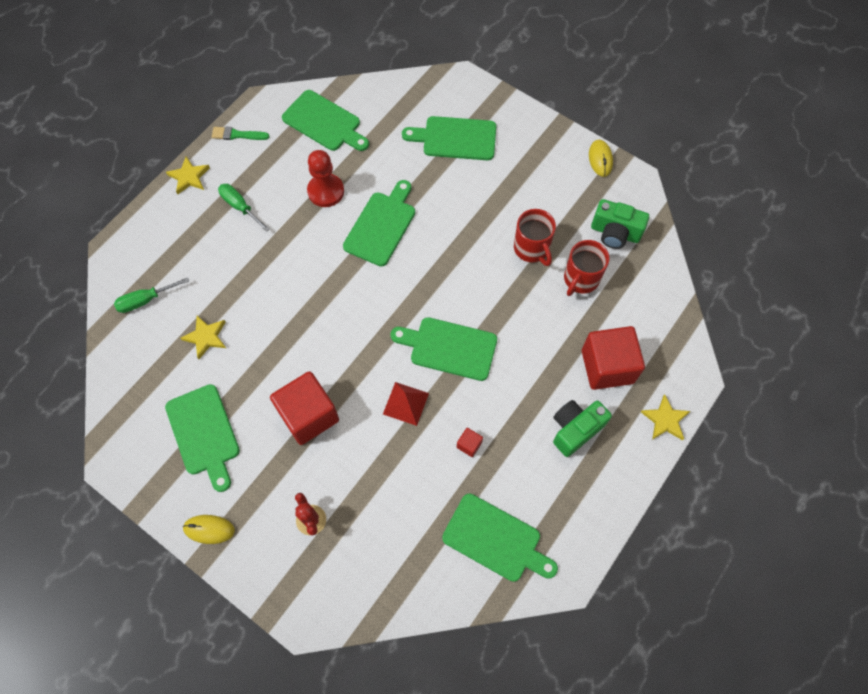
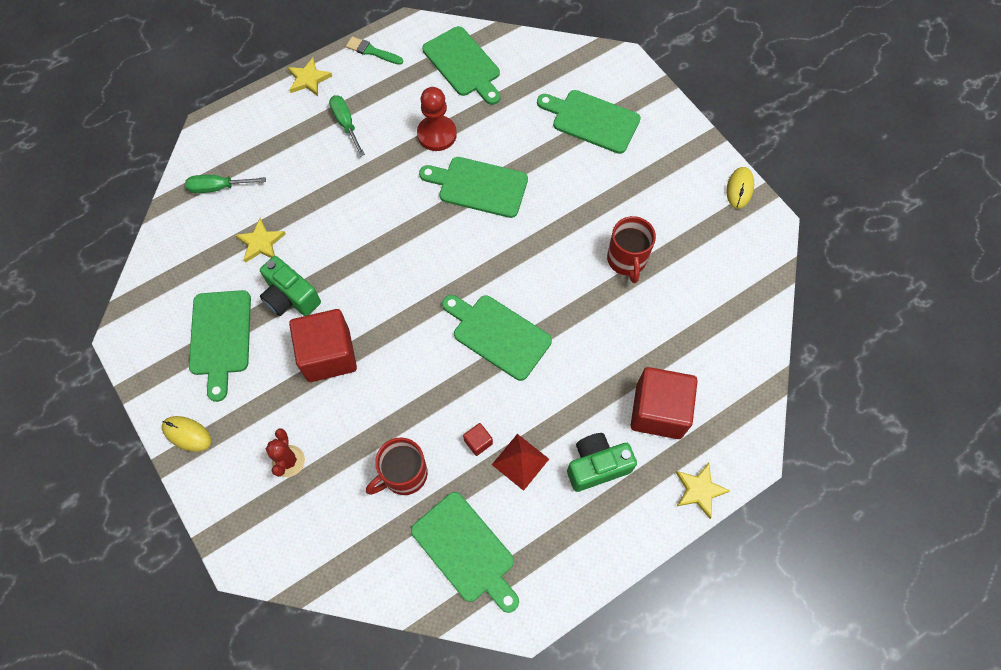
camera: 20 degrees right, 0 degrees up
(381, 225) = (479, 186): green cutting board -> green cutting board turned 120 degrees counterclockwise
(405, 403) = (430, 376): red pyramid -> red pyramid (520, 461)
(580, 279) = (666, 309): red mug -> red mug (403, 474)
(615, 233) = (724, 272): green camera -> green camera (290, 297)

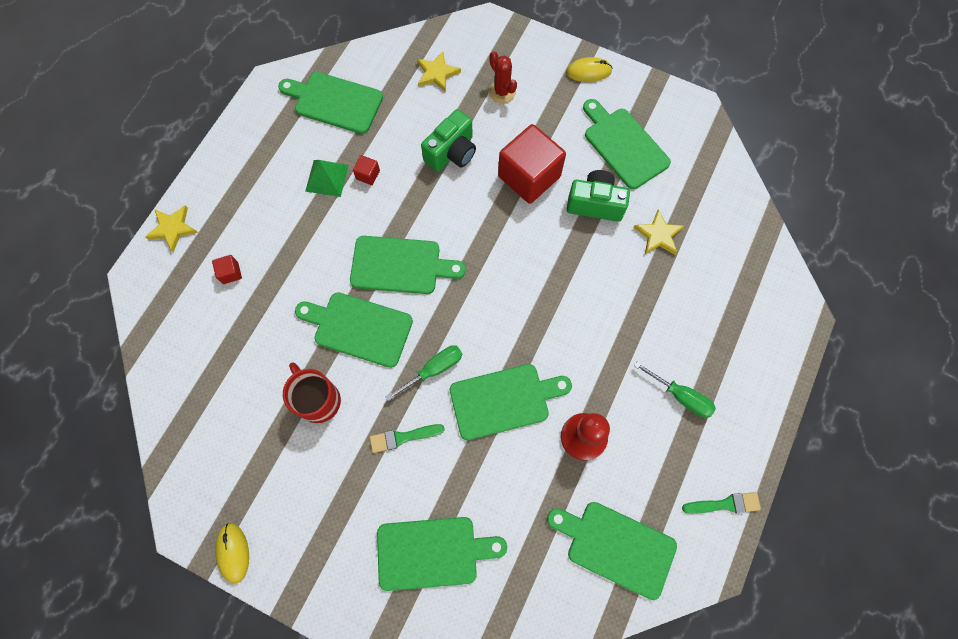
camera: 150 degrees right, 5 degrees up
(218, 187) = (738, 263): green screwdriver -> green screwdriver (433, 370)
(308, 79) = (759, 427): yellow star -> yellow star (437, 73)
(403, 474) = (411, 125): red mug -> none
(520, 461) = (327, 178): red pyramid -> green pyramid
(564, 299) = (359, 328): none -> green cutting board
(572, 200) = (403, 437): none -> green brush
(597, 466) = (264, 205): green camera -> green camera (452, 152)
(658, 411) = (230, 273): red cube -> red cube, size x0.41

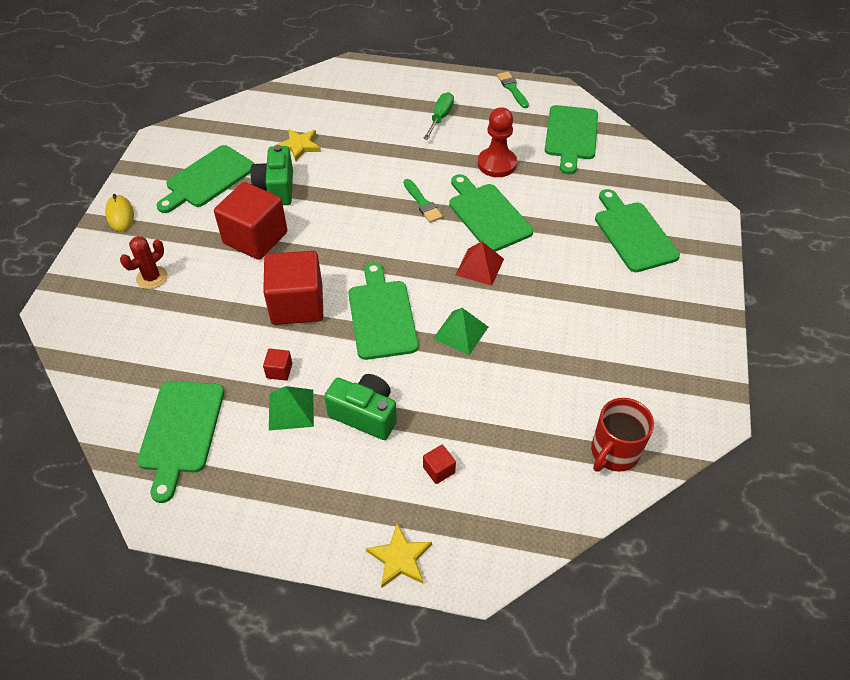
camera: 105 degrees left, 20 degrees down
(233, 553) = (714, 370): yellow mouse -> none
(318, 400) = (545, 345): red mug -> red mug (614, 452)
(359, 328) = (461, 332): green cutting board -> green pyramid
(403, 437) = (550, 273): green brush -> green brush (422, 203)
(433, 370) = (479, 266): green screwdriver -> red pyramid
(435, 199) = (297, 304): none -> red cube
(437, 73) = (130, 339): yellow star -> none
(452, 152) = (237, 303): green camera -> green camera (365, 415)

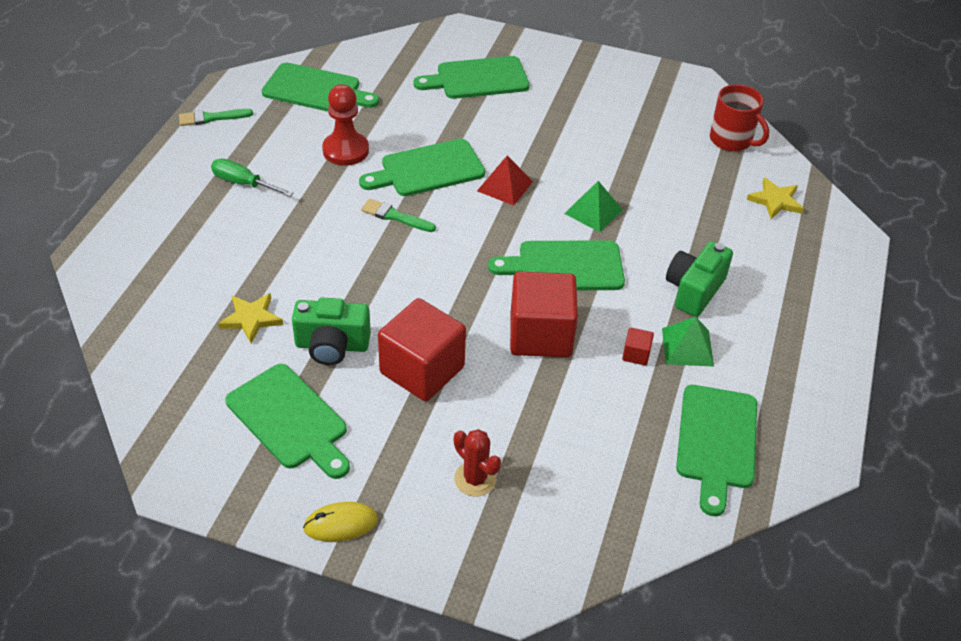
camera: 85 degrees left, 5 degrees down
(181, 431) = (717, 441): green cutting board -> green cutting board turned 90 degrees clockwise
(400, 558) = (845, 281): yellow star -> yellow star (775, 201)
(422, 203) = (395, 216): green brush -> green brush turned 135 degrees counterclockwise
(439, 470) = (754, 246): red cube -> none

